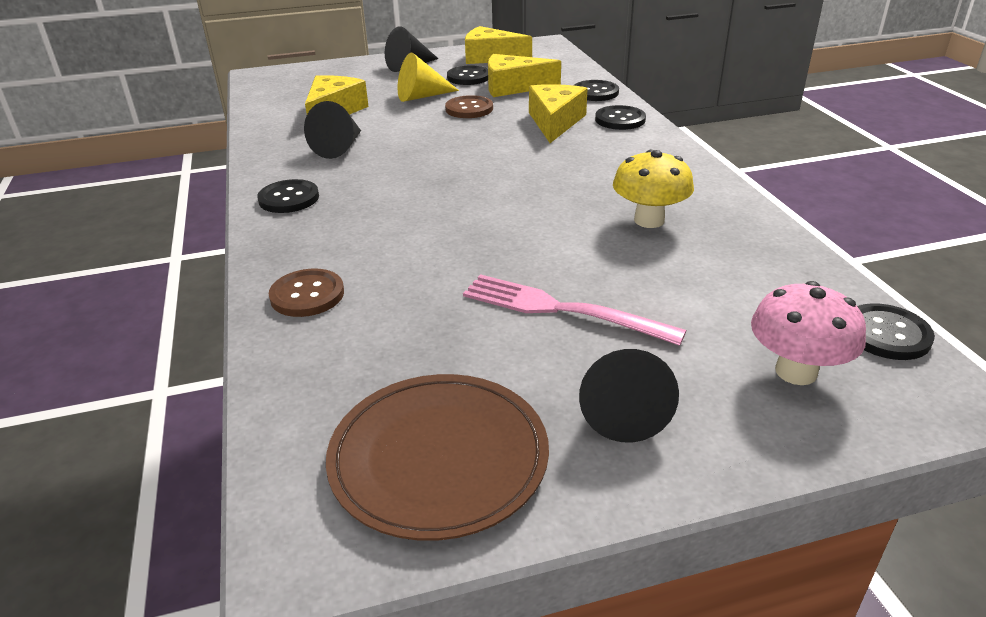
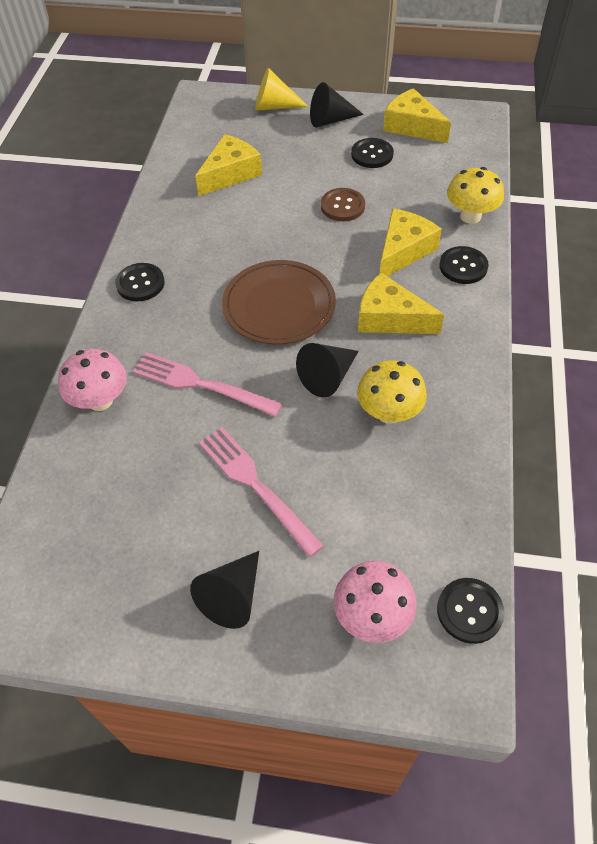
camera: 25 degrees right, 20 degrees up
(307, 295) = (100, 400): brown button -> pink mushroom
(340, 147) = (209, 228): black cone -> black cone (328, 377)
(422, 96) = (314, 173): yellow cone -> yellow cone (274, 106)
(424, 252) = (200, 384): none -> pink fork
(438, 458) = (101, 584): brown plate -> brown plate (279, 305)
(513, 87) = (402, 183): yellow cheese -> yellow cheese (389, 318)
(595, 92) = (470, 216): black button -> yellow mushroom

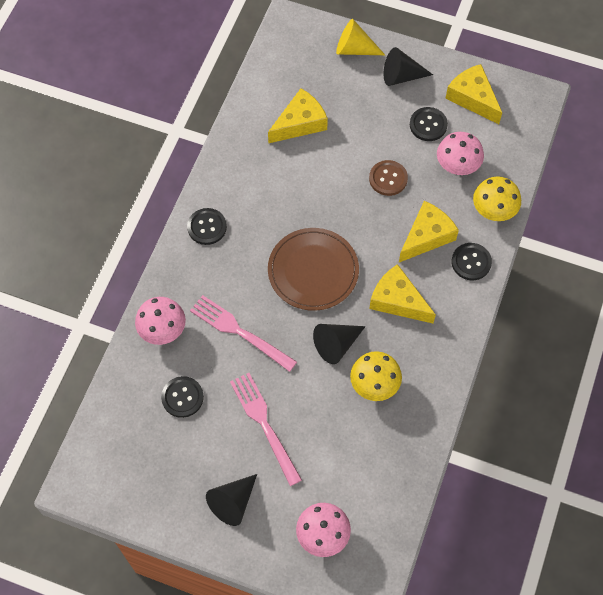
camera: 10 degrees right, 10 degrees up
(416, 184) = (457, 166): none -> pink mushroom
(469, 611) = (388, 546): black button -> black button (182, 397)

